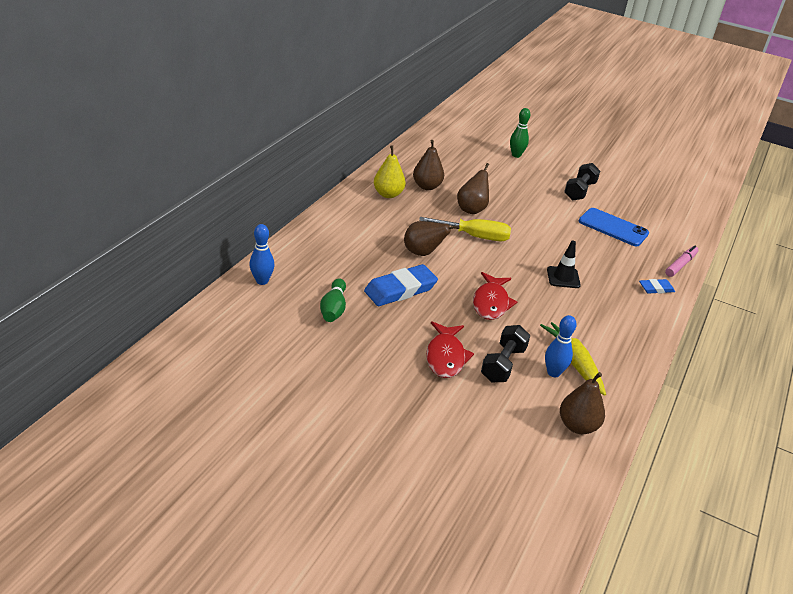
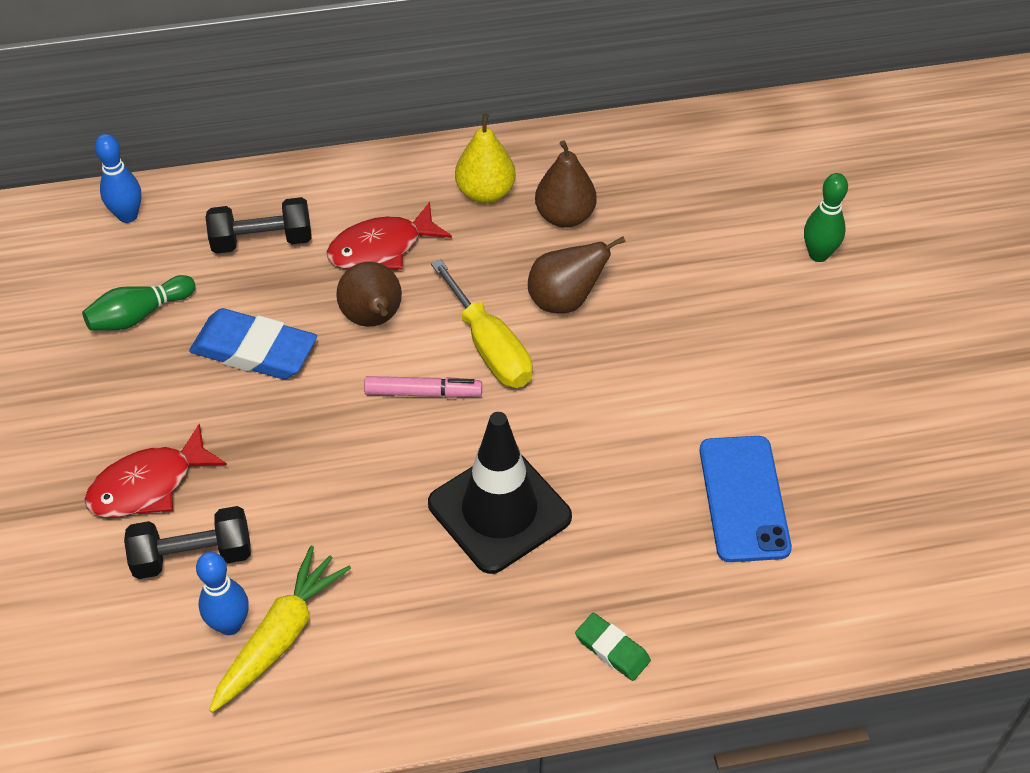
camera: 55 degrees right, 15 degrees up
(491, 303) = (330, 462): red fish -> red fish (381, 248)
(563, 277) = (499, 510): black traffic cone -> black traffic cone, size x1.82
(577, 426) = (130, 715): brown pear -> none
(579, 191) = (811, 394): black dumbbell -> black dumbbell (262, 241)
(656, 288) = (612, 649): blue eraser -> green eraser
(680, 265) = (737, 651): pink marker -> pink marker (423, 393)

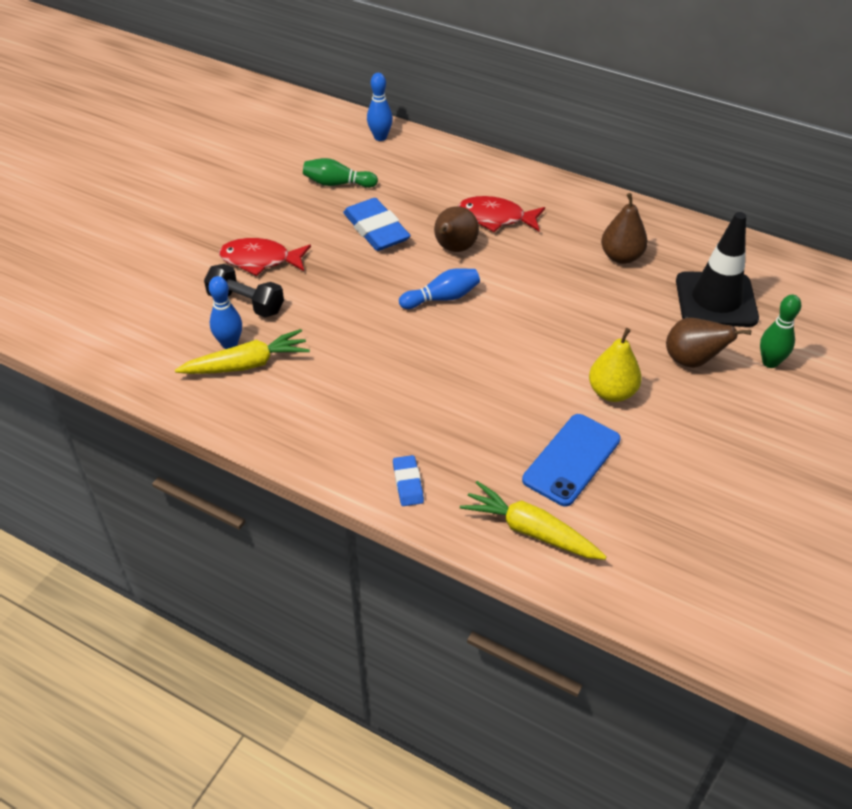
camera: 40 degrees right, 5 degrees down
(262, 241) = (435, 182): black dumbbell -> none
(423, 393) = (442, 298): pink marker -> blue bowling pin
(485, 192) = (586, 221): yellow pear -> yellow pear (612, 392)
(489, 347) = (503, 297): yellow screwdriver -> none
(499, 510) = (421, 377): black traffic cone -> black traffic cone (716, 300)
(565, 300) = (574, 298): brown pear -> brown pear (692, 361)
(612, 649) = (408, 483): green eraser -> blue eraser
(782, 609) = (530, 531): none -> yellow carrot

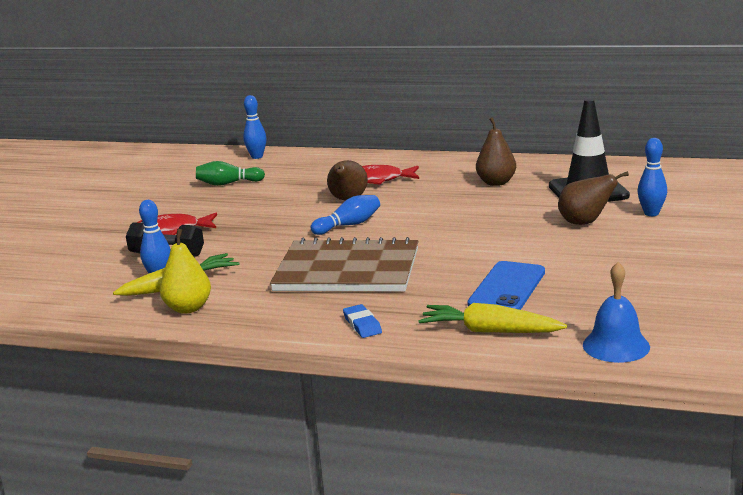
camera: 10 degrees left, 25 degrees down
(376, 229) = (273, 200): blue eraser -> none
(418, 382) = (347, 270): none -> brown notebook
(612, 392) = (524, 249): yellow pear -> yellow pear (188, 308)
(649, 592) = (616, 346): none -> blue bell
(770, 362) = (651, 213): green bowling pin -> blue bowling pin

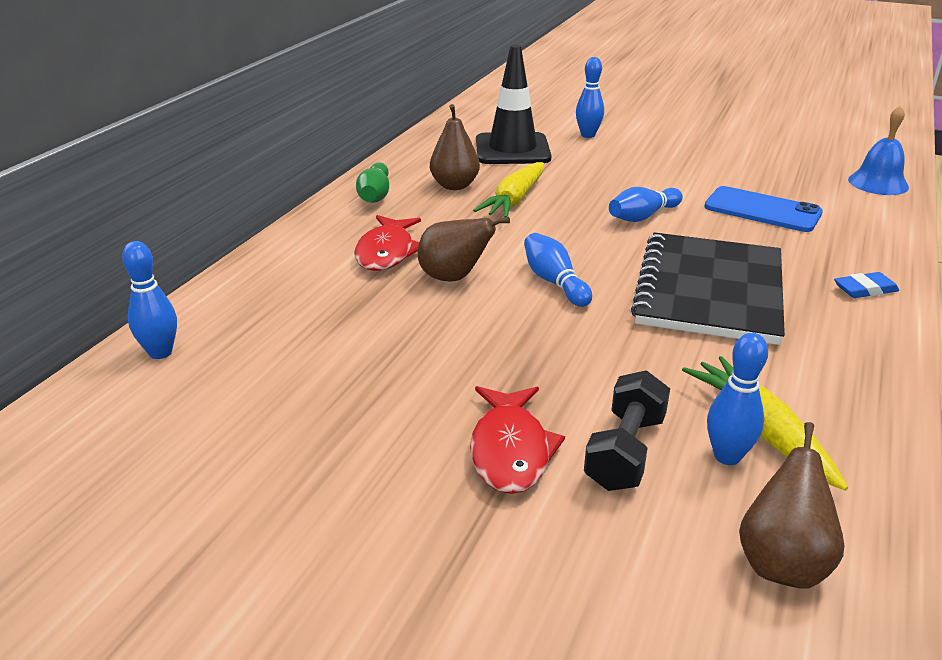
camera: 85 degrees left, 10 degrees up
(188, 308) = (842, 421): yellow pear -> none
(228, 184) = (291, 386): green bowling pin -> green bowling pin (375, 195)
(347, 270) = (709, 290): brown notebook -> black notebook
(469, 244) = (643, 216): none -> blue bowling pin
(489, 331) = (864, 227): yellow carrot -> yellow carrot (514, 200)
(585, 223) = (600, 161): brown pear -> brown pear (782, 563)

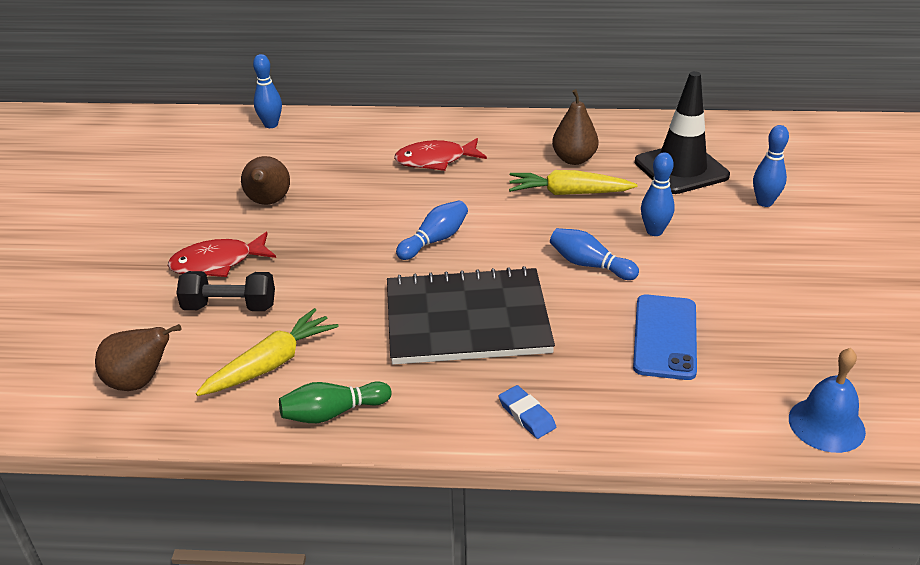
camera: 70 degrees right, 5 degrees up
(375, 195) = (526, 131): green bowling pin -> green bowling pin (333, 413)
(454, 278) = (414, 196): brown pear -> brown pear (268, 202)
(727, 456) = (237, 350): blue bowling pin -> blue bowling pin (654, 231)

